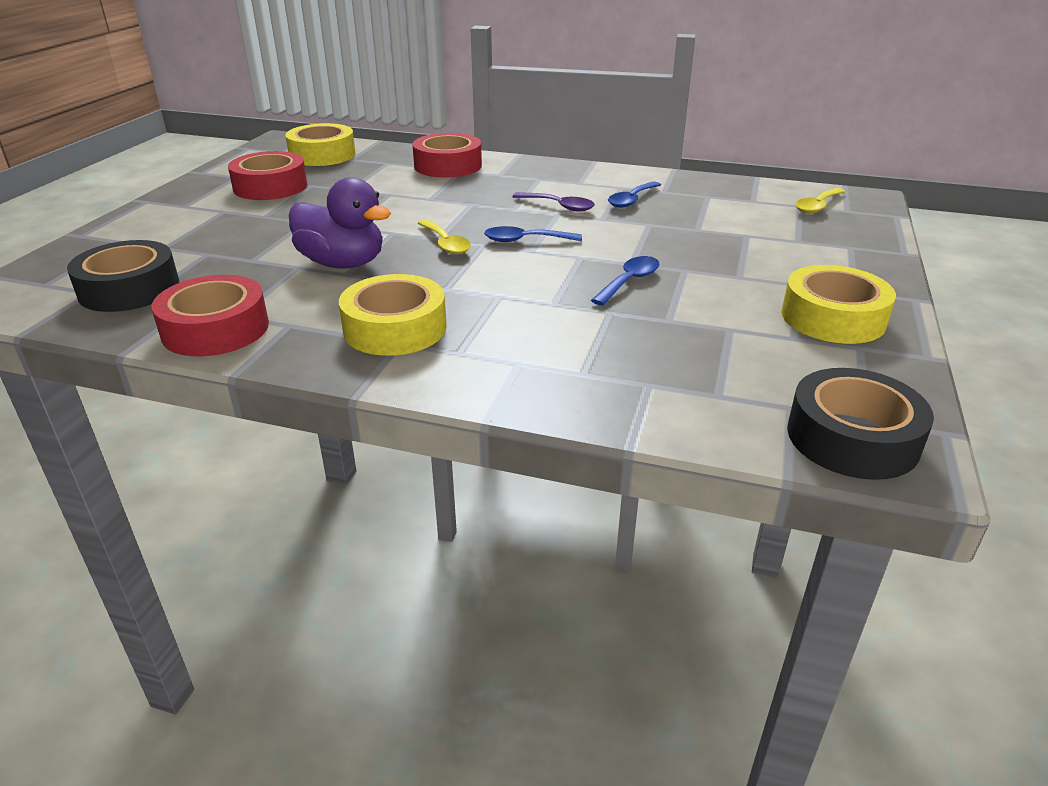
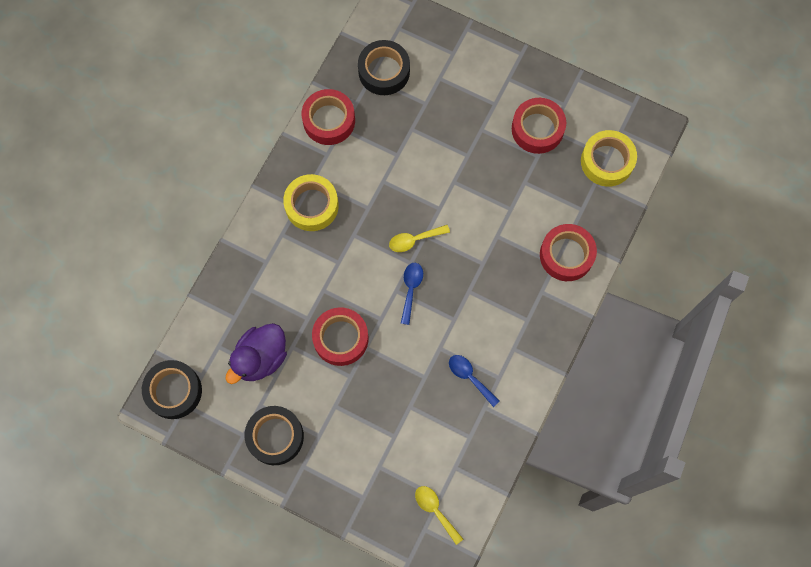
camera: 100 degrees right, 40 degrees up
(343, 263) = (396, 179): purple duck -> purple duck (260, 358)
(559, 206) = (466, 323): purple spoon -> none
(629, 281) = (341, 338): blue spoon -> red tape
(833, 318) = (275, 436): yellow tape -> black tape

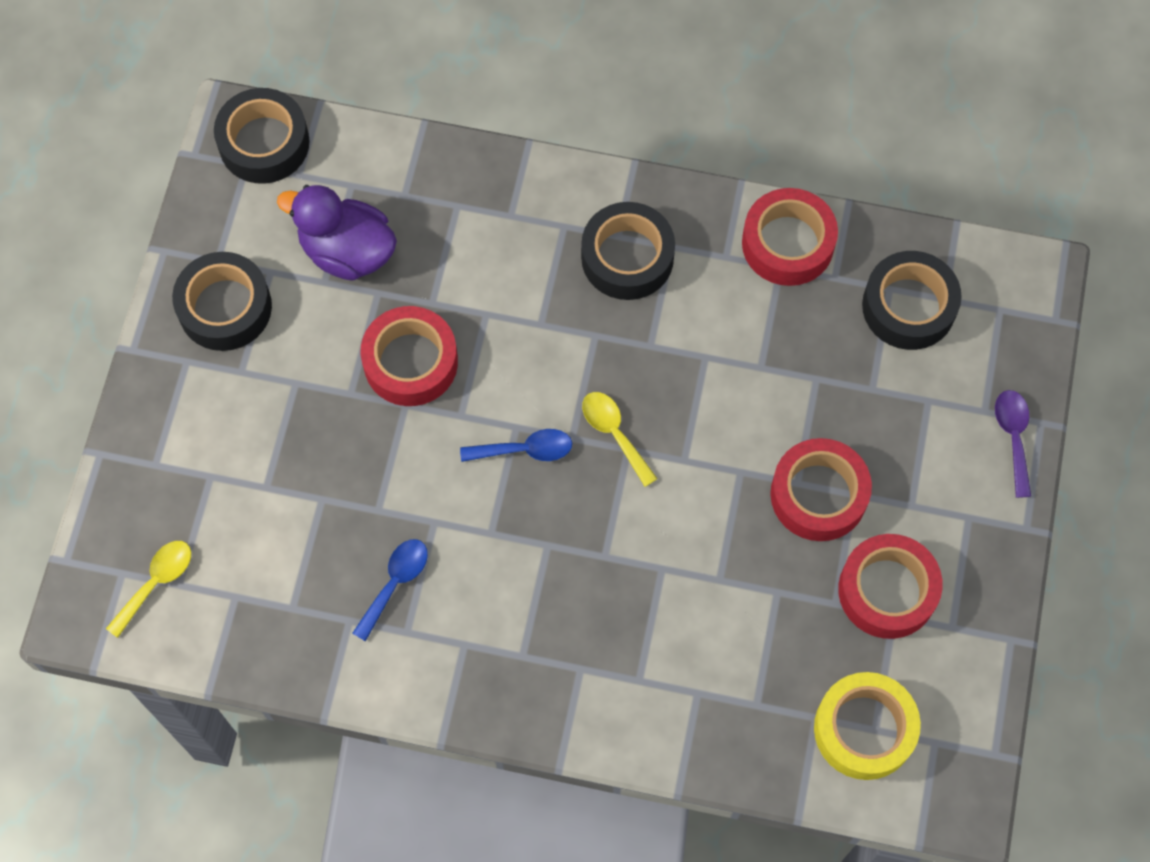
camera: 75 degrees right, 5 degrees down
(311, 205) = (627, 257): yellow tape -> black tape
(471, 44) = (1013, 437): none -> purple spoon
(566, 255) = (661, 696): red tape -> red tape (818, 495)

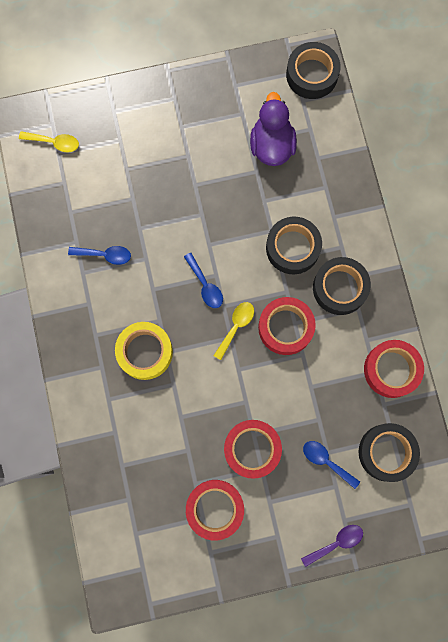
camera: 65 degrees right, 10 degrees up
(225, 307) = (211, 102): black tape -> black tape (292, 248)
(410, 362) = (226, 206): red tape -> red tape (285, 327)
(864, 729) = (133, 528): yellow tape -> yellow tape (145, 352)
(884, 396) = (326, 461): none -> blue spoon

